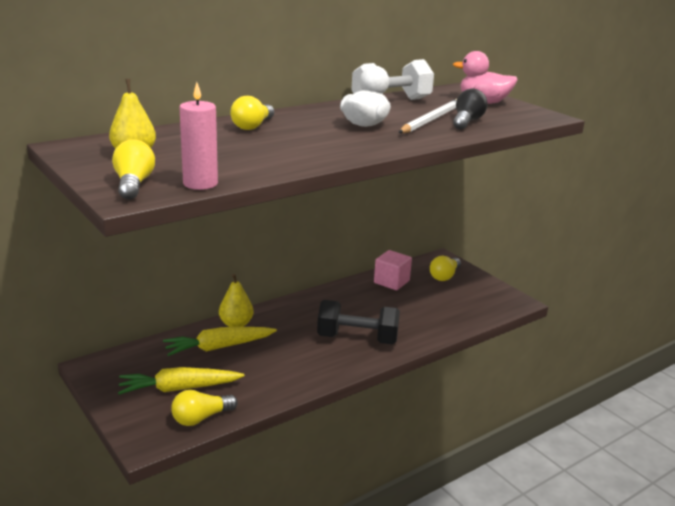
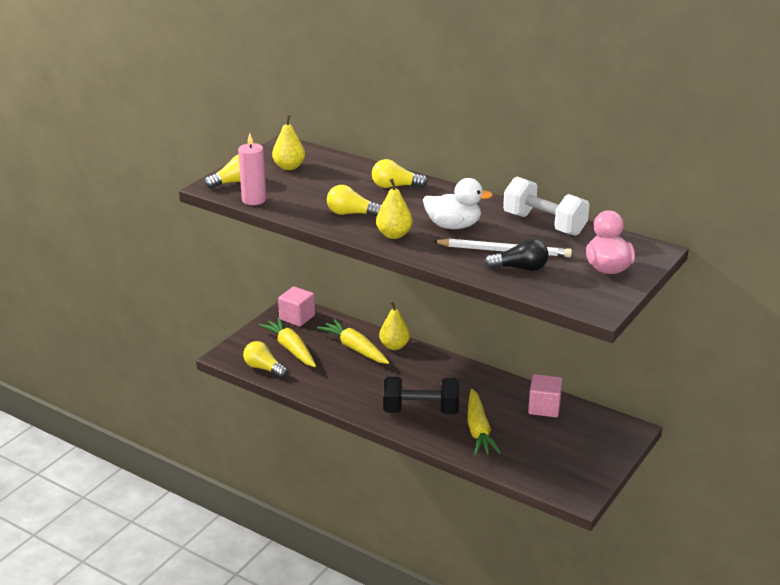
camera: 70 degrees right, 5 degrees up
(118, 369) = (297, 317): none -> pink cube
(357, 339) = (421, 411): black dumbbell -> black dumbbell turned 75 degrees counterclockwise
(363, 145) = (394, 235): none -> yellow pear
(406, 319) = (478, 430): none -> yellow carrot
(444, 276) = (590, 438): yellow light bulb -> yellow light bulb (351, 213)

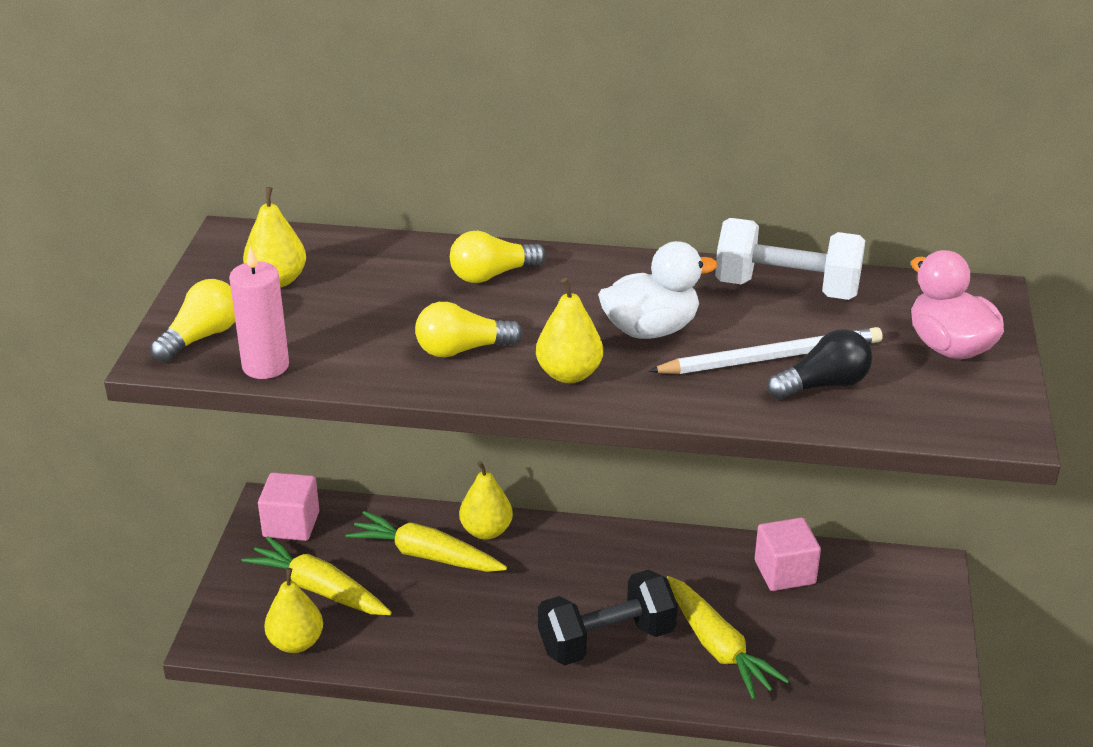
camera: 25 degrees left, 5 degrees up
(264, 368) = (296, 642): yellow light bulb -> yellow pear

